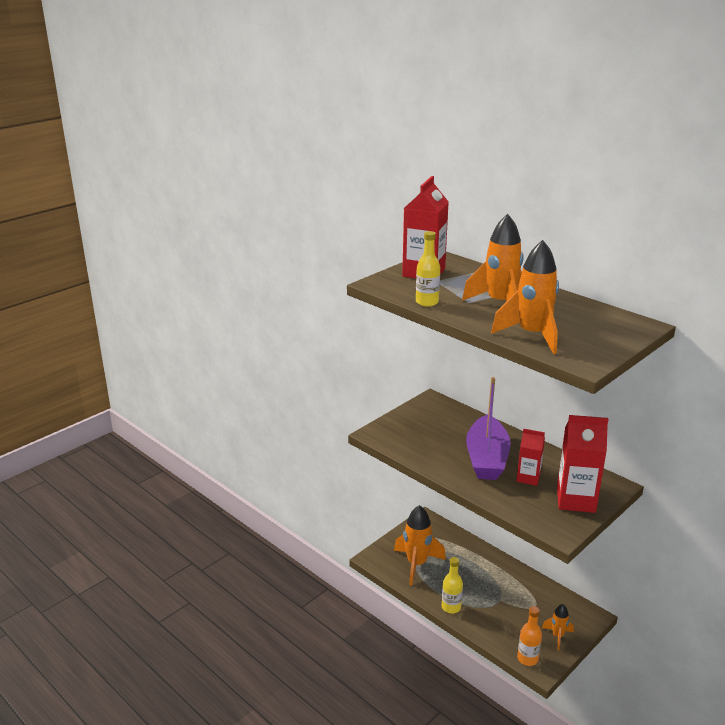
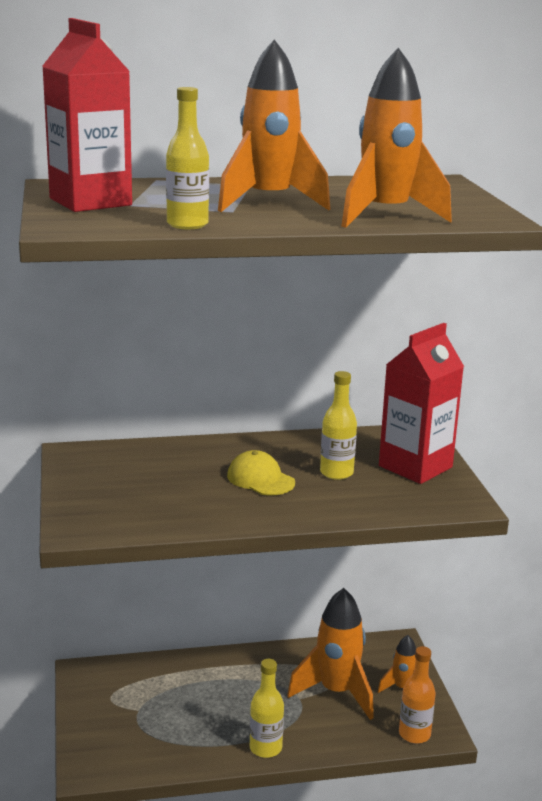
camera: 55 degrees left, 5 degrees down
(416, 564) = (153, 732): orange rocket -> orange rocket (336, 692)
(486, 458) = (260, 479): purple boat -> yellow cap
(528, 478) = (336, 473): red carton -> yellow bottle

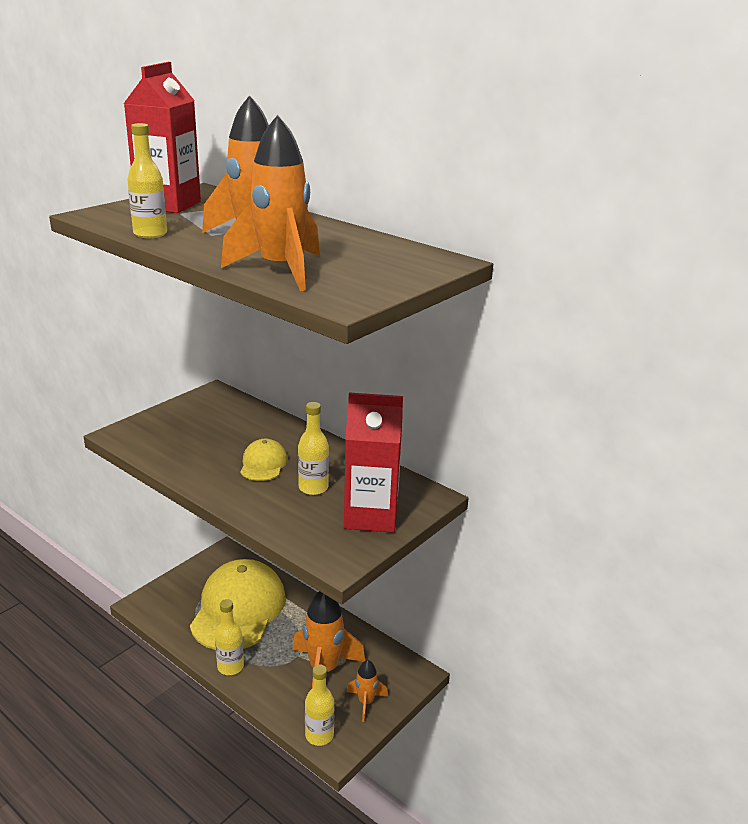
camera: 50 degrees right, 5 degrees up
(187, 704) = (238, 609): none -> yellow cap
(414, 734) = (319, 735): orange bottle -> yellow bottle

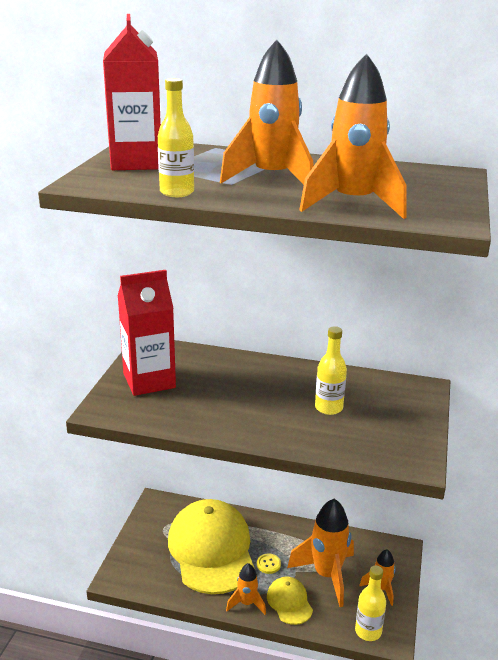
camera: 25 degrees left, 0 degrees up
(230, 667) = (247, 603): yellow bottle -> orange rocket
(263, 464) = (265, 399): yellow cap -> yellow cap (289, 602)
(278, 640) = (268, 564): none -> yellow button
(371, 516) = (399, 417): red carton -> red carton (149, 381)

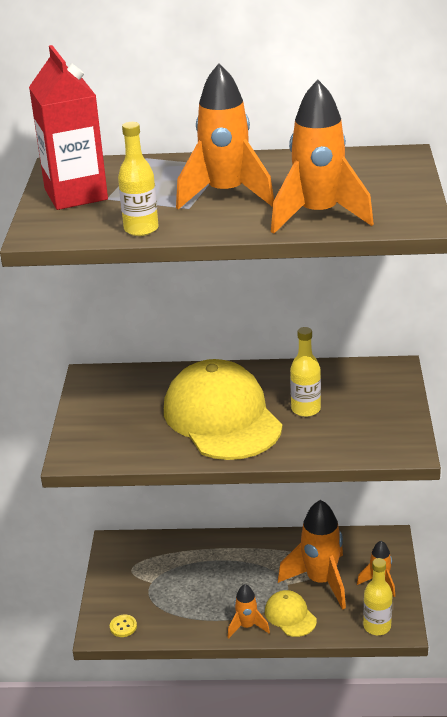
camera: 10 degrees left, 5 degrees up
(149, 381) = (109, 415): red carton -> none
(211, 550) = (192, 581): yellow cap -> yellow cap (222, 417)
(268, 564) = (257, 583): yellow button -> yellow button (123, 626)

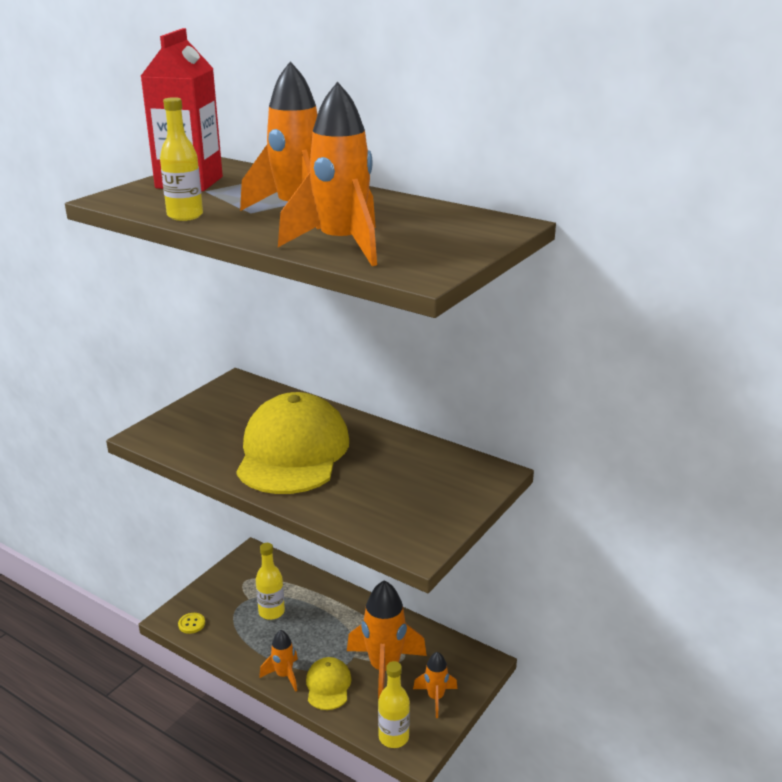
camera: 30 degrees right, 5 degrees down
(306, 409) = (370, 474): yellow bottle -> yellow bottle (271, 612)

